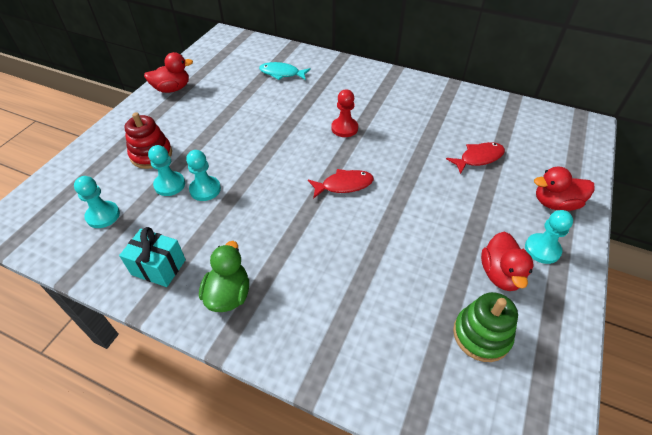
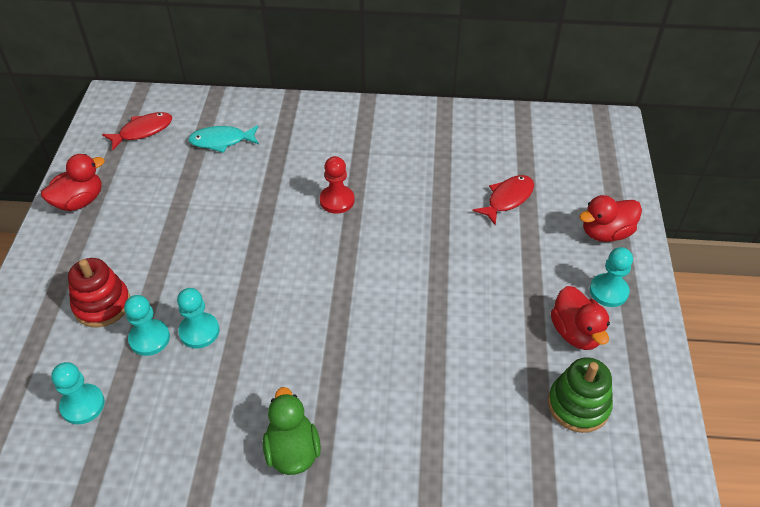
camera: 20 degrees left, 0 degrees up
(158, 267) = (191, 446): turquoise gift -> none
(344, 185) = (367, 277): red fish -> red fish (143, 131)

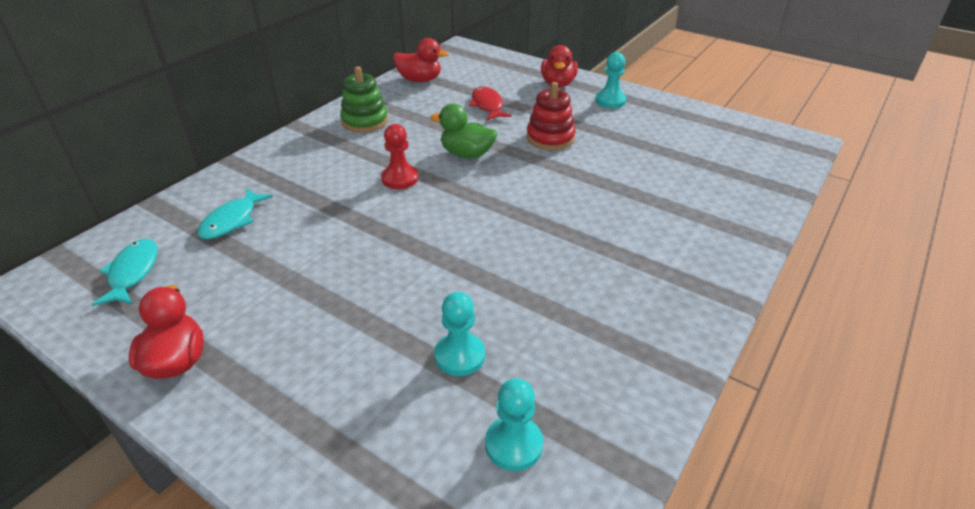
camera: 60 degrees left, 10 degrees down
(102, 305) = (373, 384): red stacking toy -> red stacking toy (550, 138)
(143, 131) = (133, 272): red fish -> turquoise fish
(199, 331) = (481, 313): turquoise pawn -> none
(292, 451) = (669, 293): green duck -> green duck (467, 154)
(576, 333) = (637, 124): red duck -> red duck (420, 80)
(578, 405) = (700, 145): green stacking toy -> green stacking toy (365, 121)

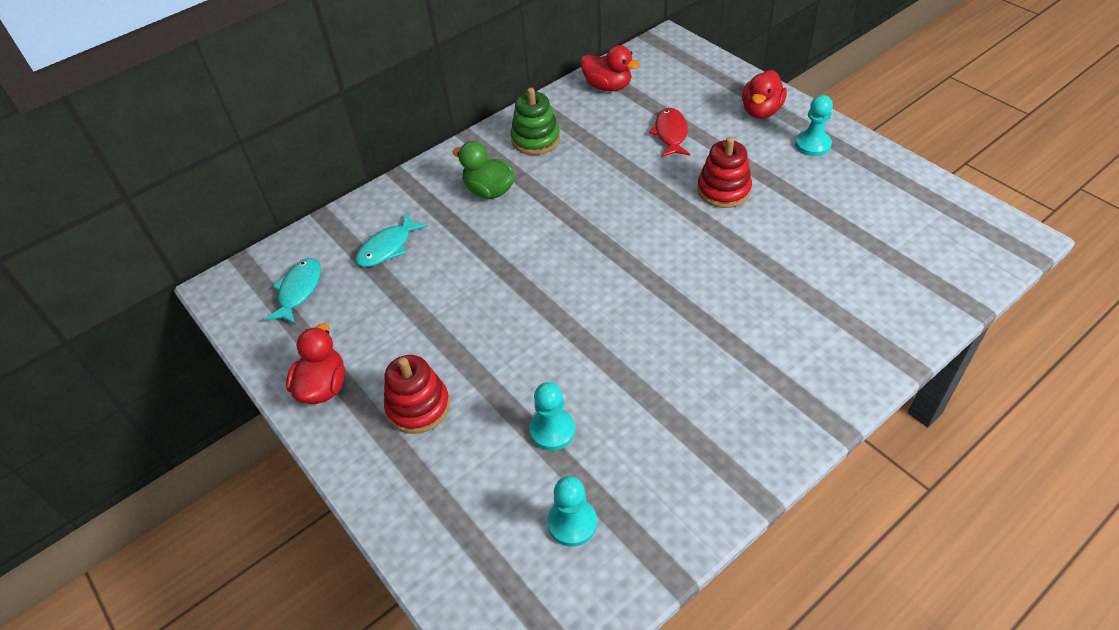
camera: 20 degrees right, 10 degrees up
(299, 361) = (418, 407): none -> red stacking toy
(400, 179) = (551, 221): red pawn -> none
(467, 154) = (627, 199): green duck -> green duck (489, 191)

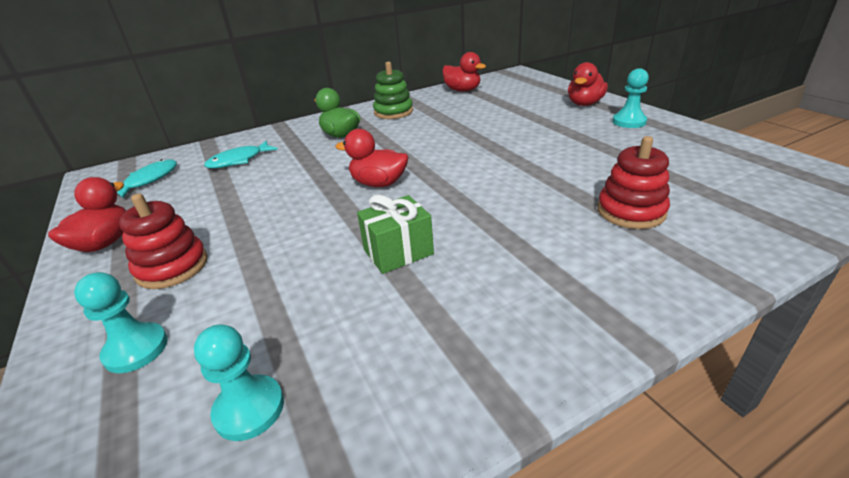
camera: 10 degrees right, 15 degrees down
(552, 430) = (288, 303): turquoise pawn -> turquoise pawn (136, 349)
(570, 272) = (379, 183): none -> red duck
(625, 362) = (398, 252): none -> green gift
(670, 134) = (503, 112): red fish -> none
(723, 190) = (540, 143): red stacking toy -> red stacking toy (630, 211)

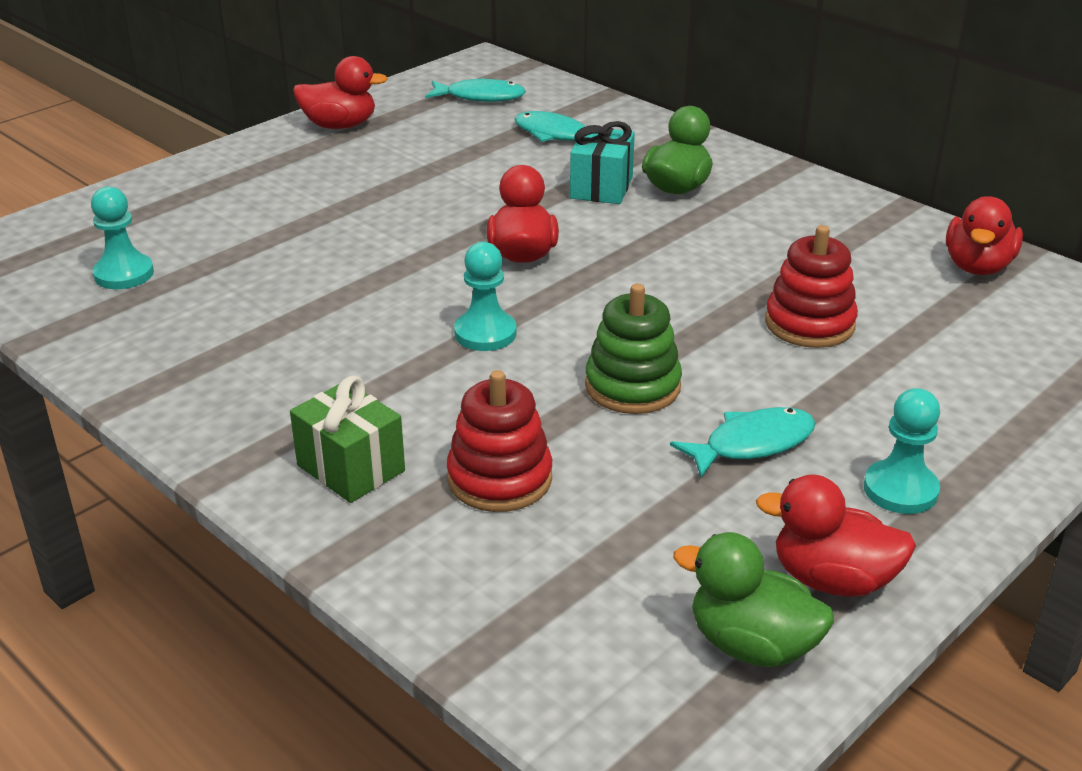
camera: 70 degrees right, 0 degrees up
(136, 349) = (187, 202): turquoise pawn -> turquoise pawn (485, 333)
(172, 267) = (304, 176): red stacking toy -> red stacking toy (809, 324)
(320, 154) = (601, 187): none -> turquoise gift
(393, 112) = (806, 213): green stacking toy -> green stacking toy (632, 386)
(398, 252) = (355, 300): green gift -> green gift (351, 468)
(584, 104) = (985, 429): red duck -> red duck (832, 580)
(595, 144) = (752, 444): none -> turquoise fish
(754, 161) = (752, 645): none -> green duck

